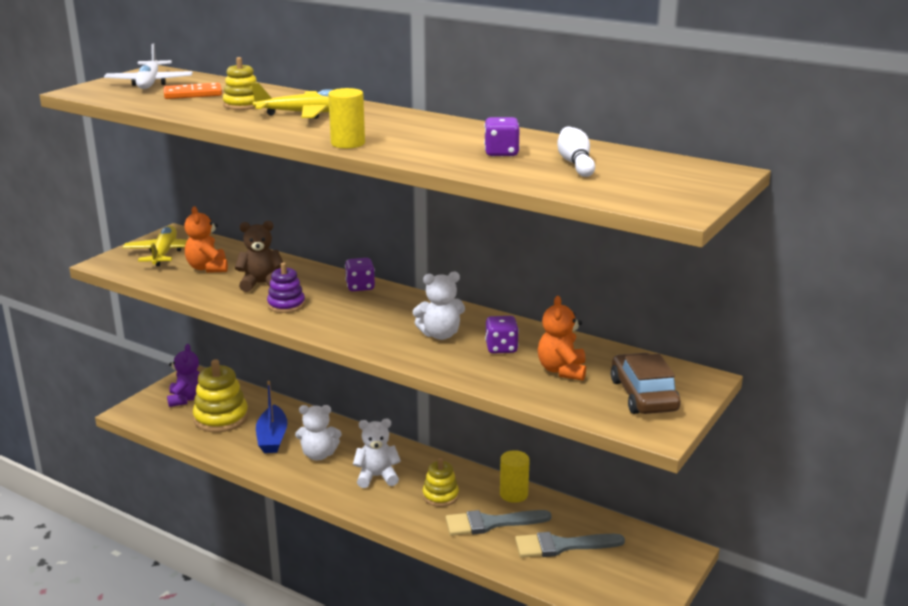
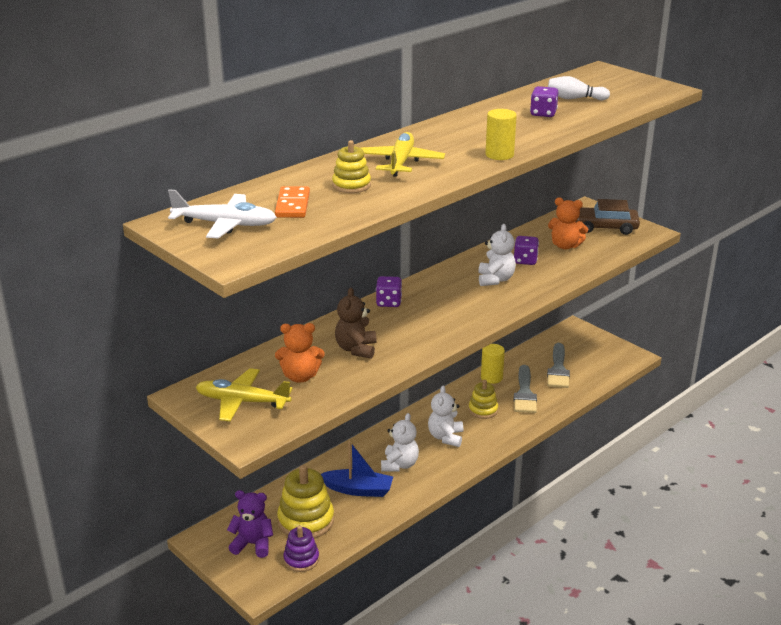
camera: 75 degrees left, 5 degrees up
(286, 305) = (410, 339): purple stacking toy -> purple stacking toy (301, 559)

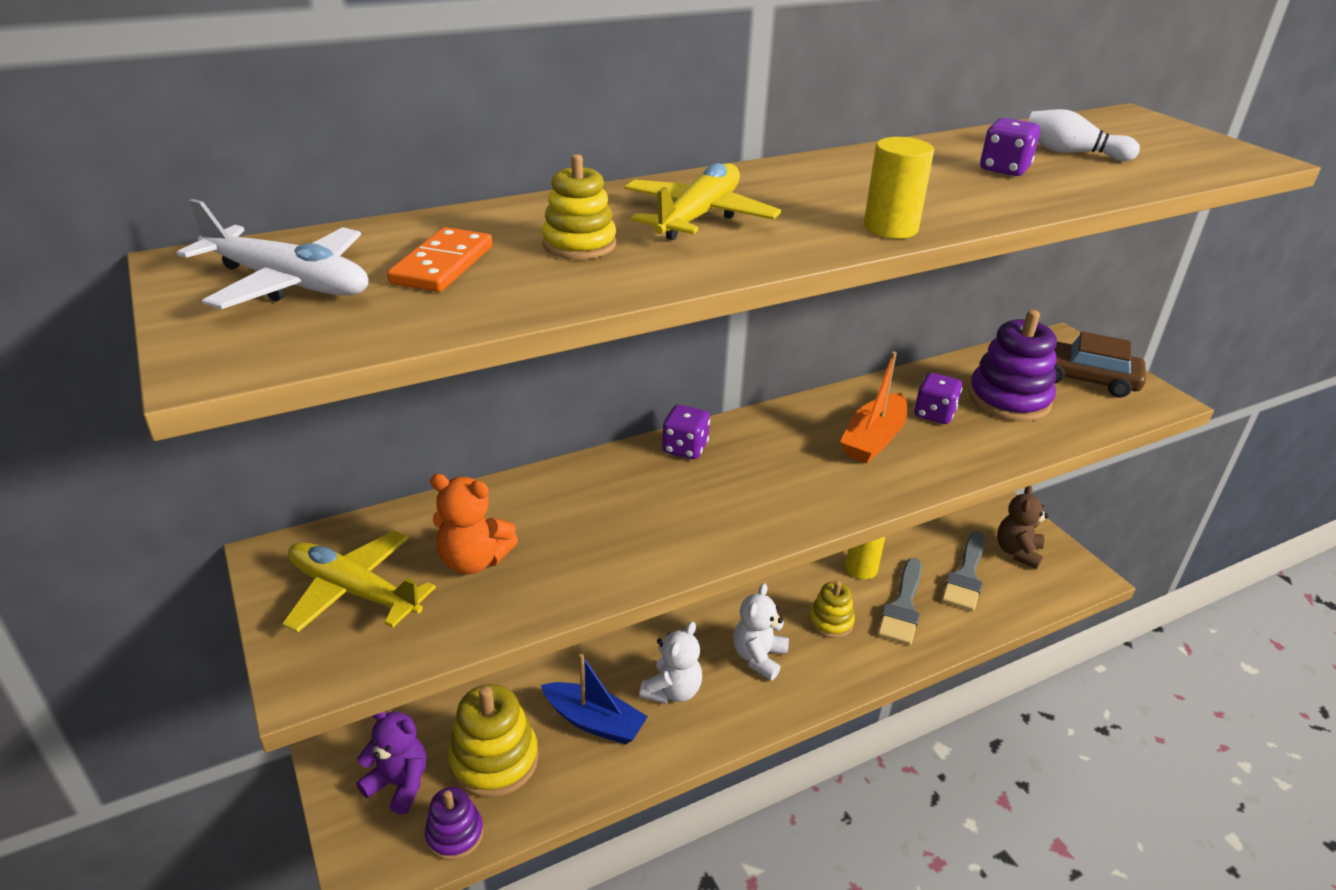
camera: 15 degrees right, 5 degrees up
(356, 349) = (591, 526): brown teddy bear -> brown teddy bear (1017, 552)
(495, 279) = (873, 439): white teddy bear -> orange boat
(565, 246) = (1008, 399): orange teddy bear -> purple stacking toy

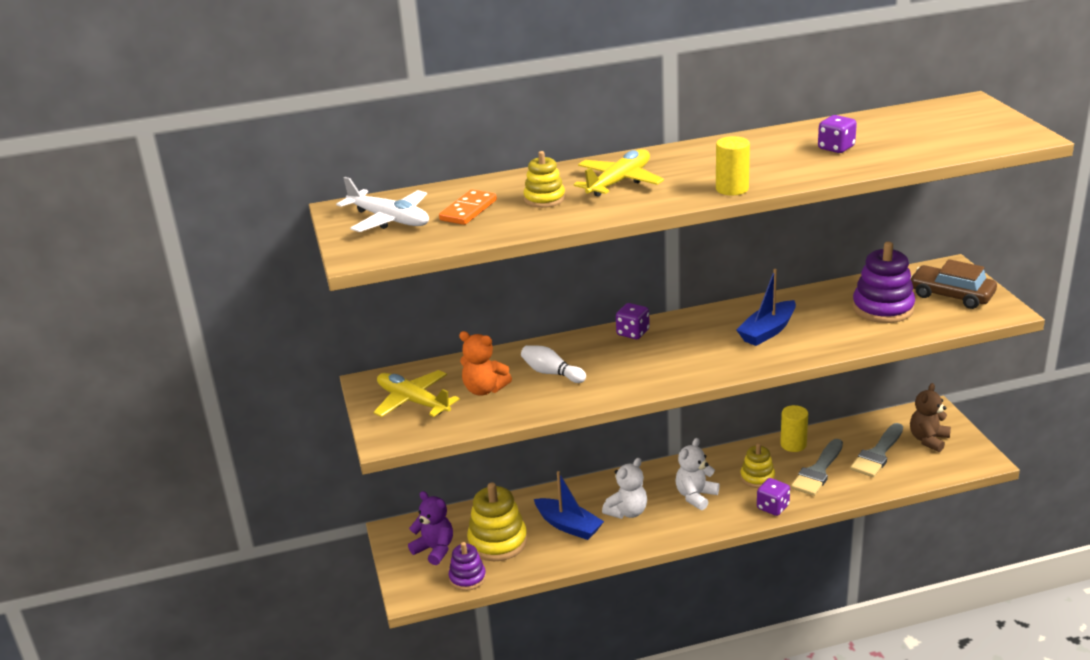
camera: 15 degrees right, 5 degrees down
(873, 439) = (767, 331): orange boat -> blue boat
(934, 414) = (820, 316): purple dice -> purple dice (772, 507)
(1071, 153) = (895, 134): white bowling pin -> white bowling pin (551, 373)

